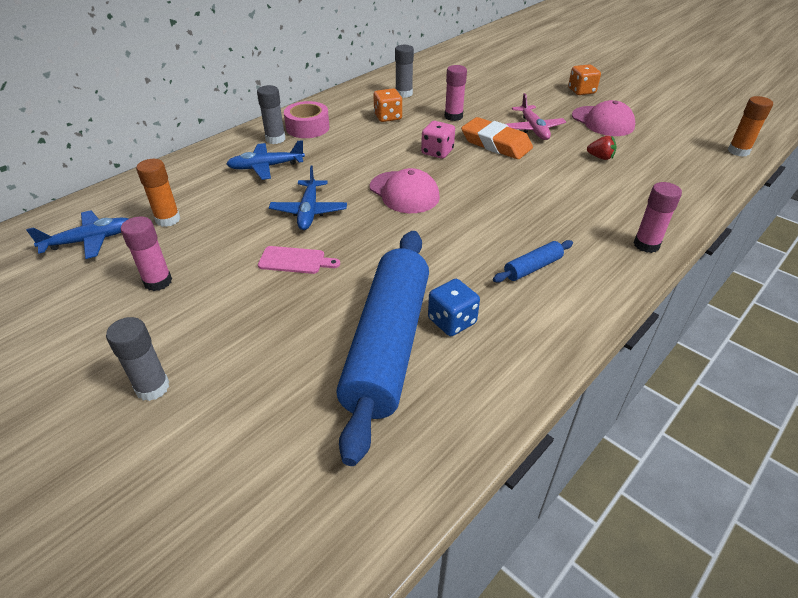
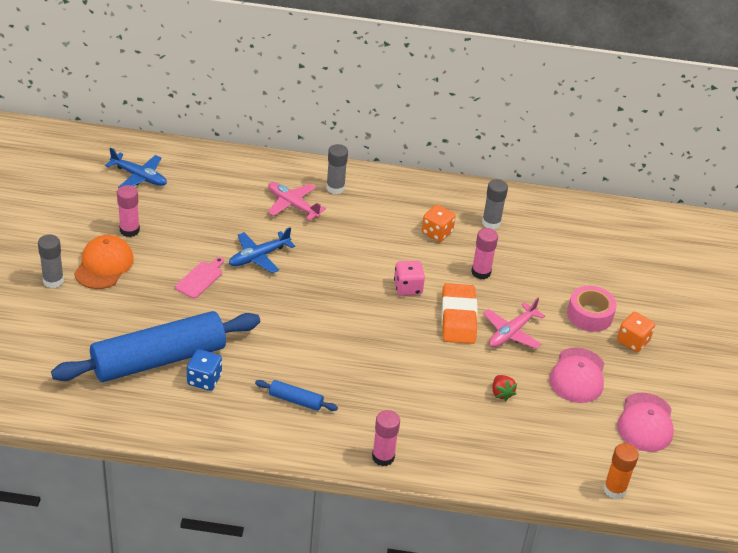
camera: 50 degrees right, 0 degrees up
(168, 219) = (189, 196): orange glue stick -> none
(184, 327) = (104, 265): none -> orange cap
(266, 167) = (293, 205): blue plane -> pink plane
(295, 260) = (200, 278): pink cutting board -> pink cutting board turned 120 degrees counterclockwise
(307, 127) = (370, 196): pink tape -> pink tape (589, 315)
(404, 192) = (329, 294): pink cap -> pink cap (645, 422)

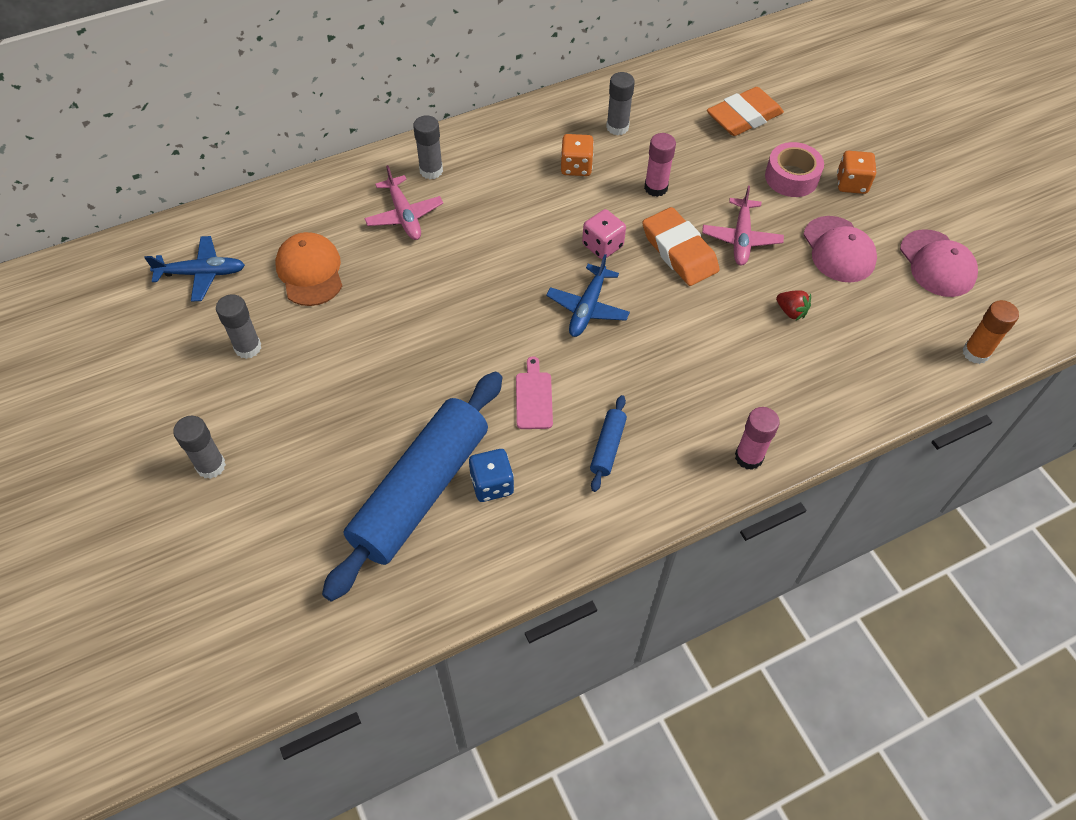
camera: 30 degrees left, 15 degrees up
(104, 265) = (255, 409): orange cap -> orange cap (310, 271)
(129, 230) = (248, 347): pink glue stick -> grey glue stick
(200, 278) = (380, 361): pink cutting board -> pink cutting board (533, 397)
(259, 257) = (421, 297): blue plane -> blue plane (588, 307)
(293, 205) = (404, 215): pink plane -> pink plane turned 120 degrees counterclockwise
(296, 400) = (607, 447): blue rolling pin -> blue rolling pin turned 60 degrees counterclockwise
(593, 261) = (743, 117): none -> orange eraser

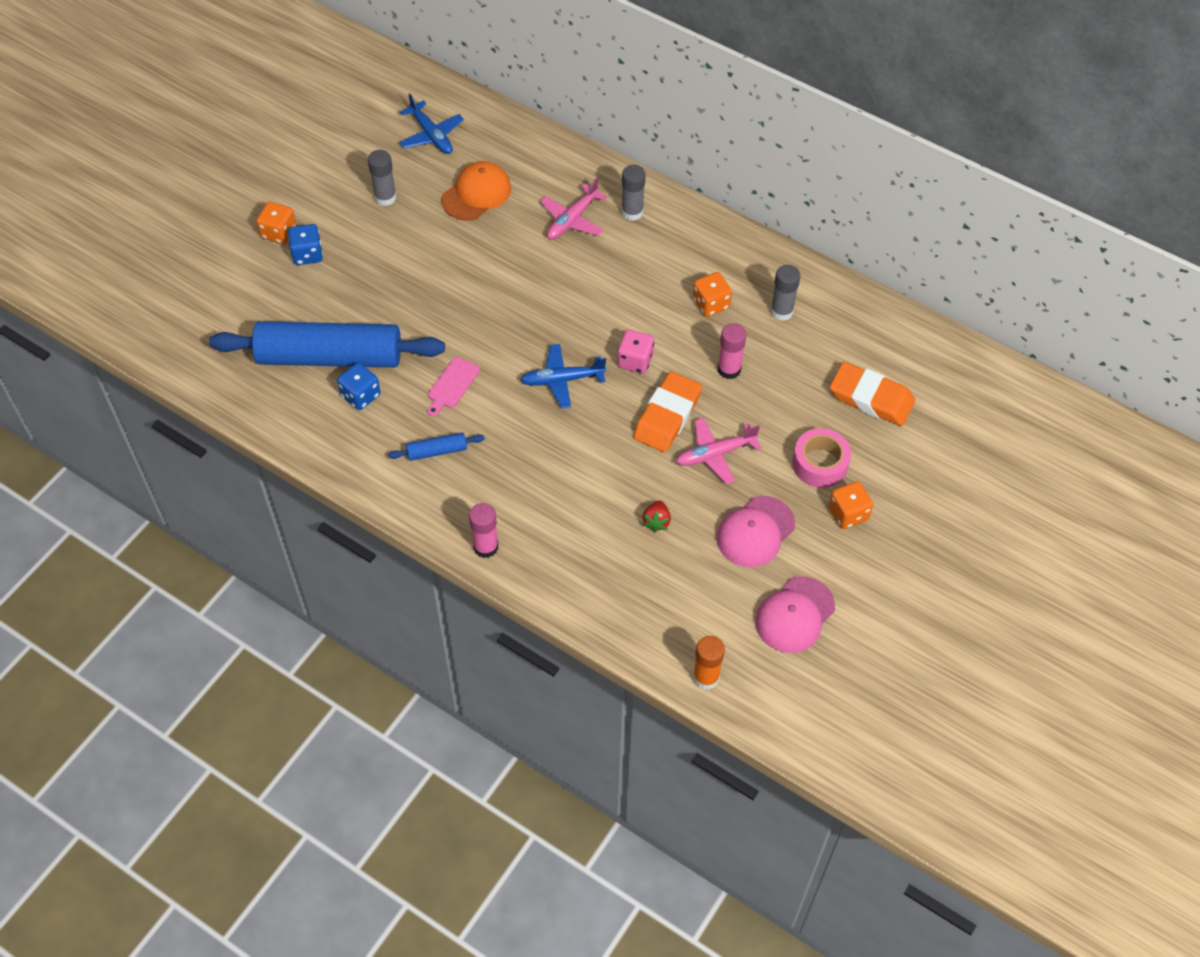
camera: 60 degrees right, 0 degrees up
(211, 466) = (279, 233): grey glue stick -> orange dice
(264, 451) = (307, 254): none -> blue dice
(533, 397) = (452, 385): pink cutting board -> pink cutting board turned 150 degrees clockwise

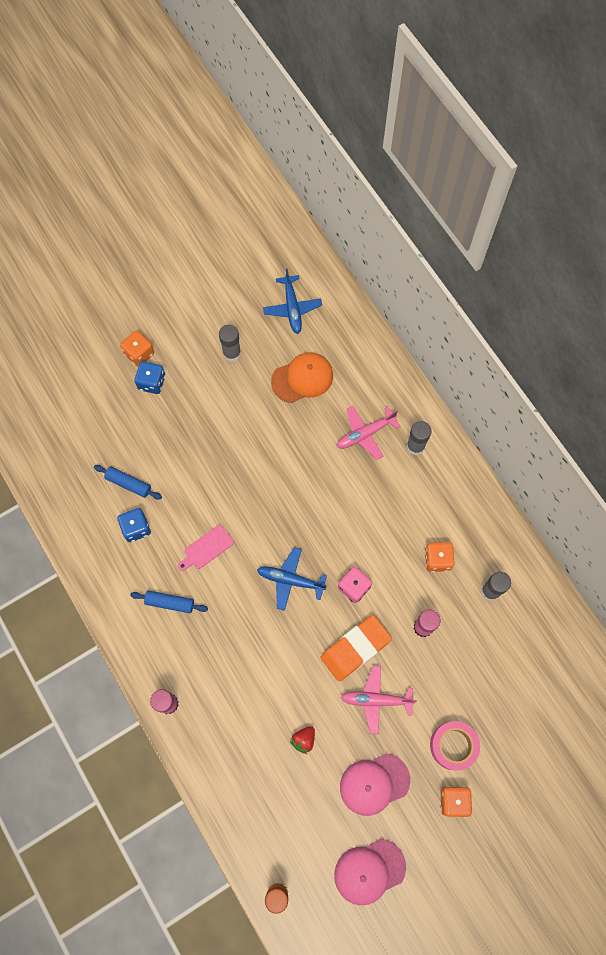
camera: 25 degrees right, 15 degrees up
(330, 357) = (128, 484): blue rolling pin -> blue rolling pin, size x0.40
(871, 398) = (523, 703): orange eraser -> none

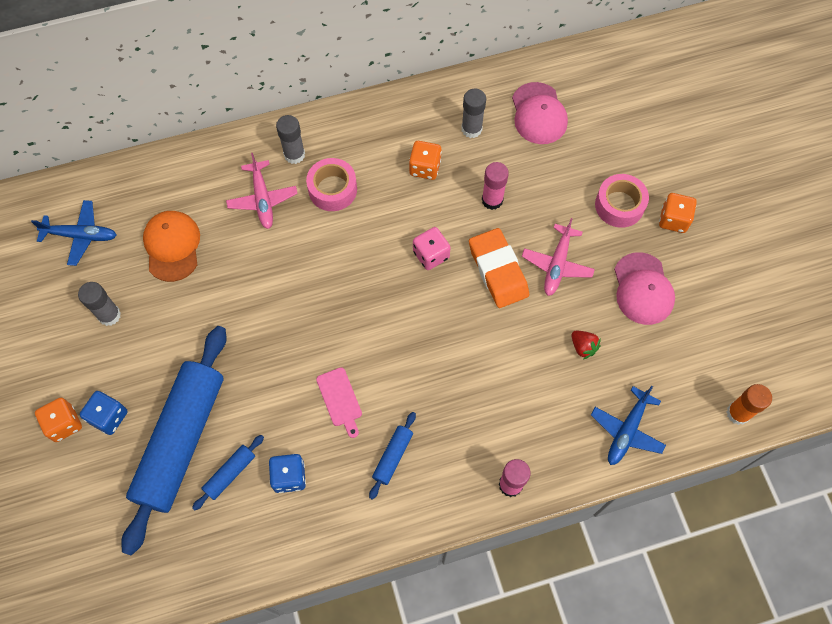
camera: 75 degrees left, 5 degrees down
(146, 440) = (181, 441): none -> blue rolling pin
(291, 580) = (404, 317): blue plane -> blue plane (627, 430)
(369, 871) = (729, 316): pink cap -> pink cap (539, 114)
(392, 487) = (332, 189): none -> pink tape

